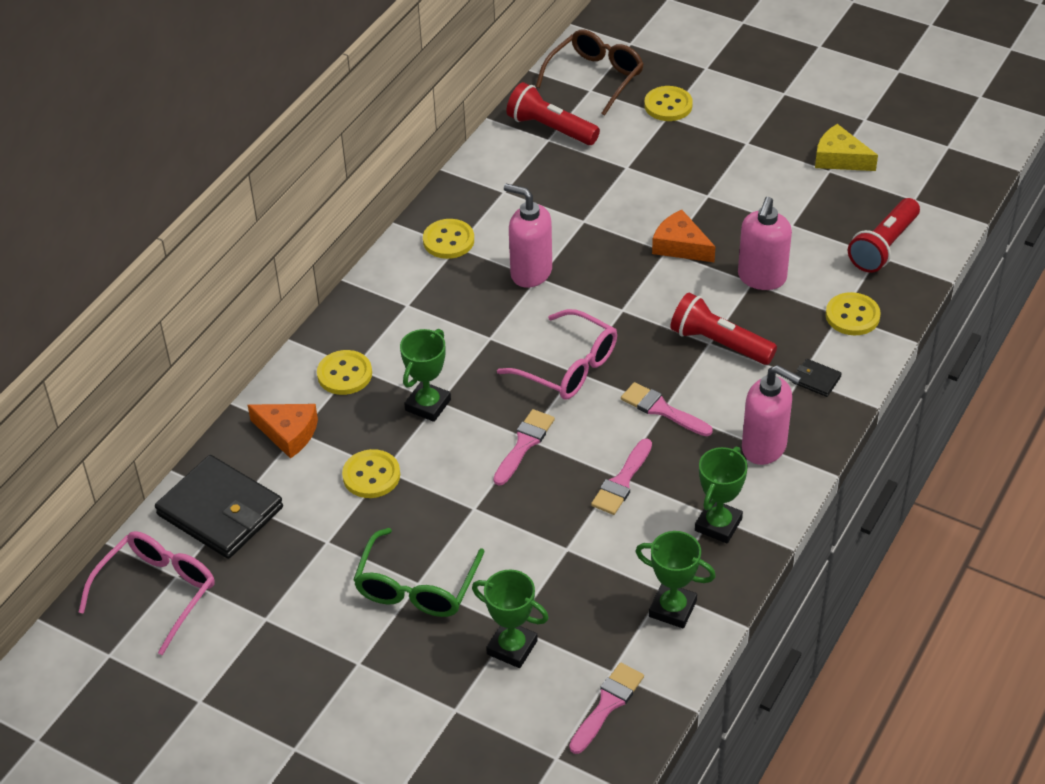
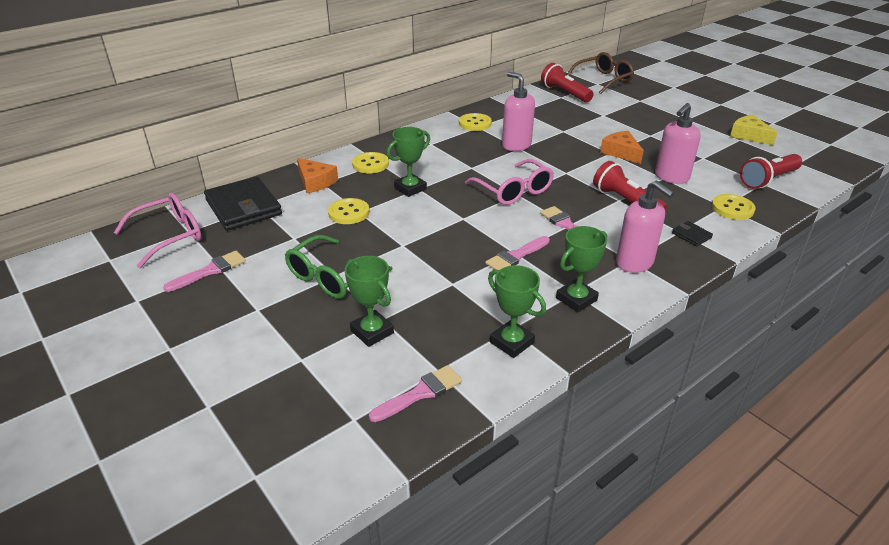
camera: 20 degrees right, 10 degrees down
(524, 444) = (459, 221): pink brush -> pink brush (210, 271)
(668, 105) = (642, 96): yellow button -> none

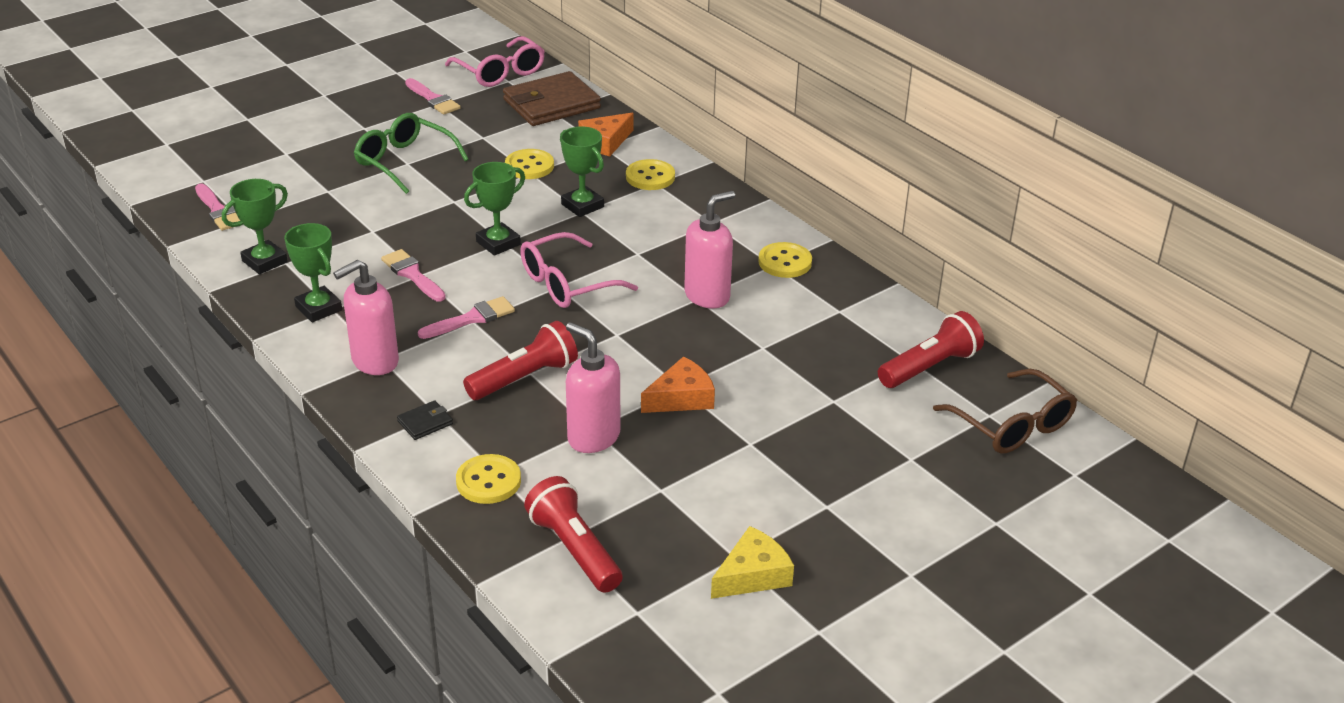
camera: 90 degrees right, 0 degrees up
(243, 207) = (551, 104): black wallet -> brown wallet
(372, 332) = (310, 186): green trophy -> green trophy (498, 243)

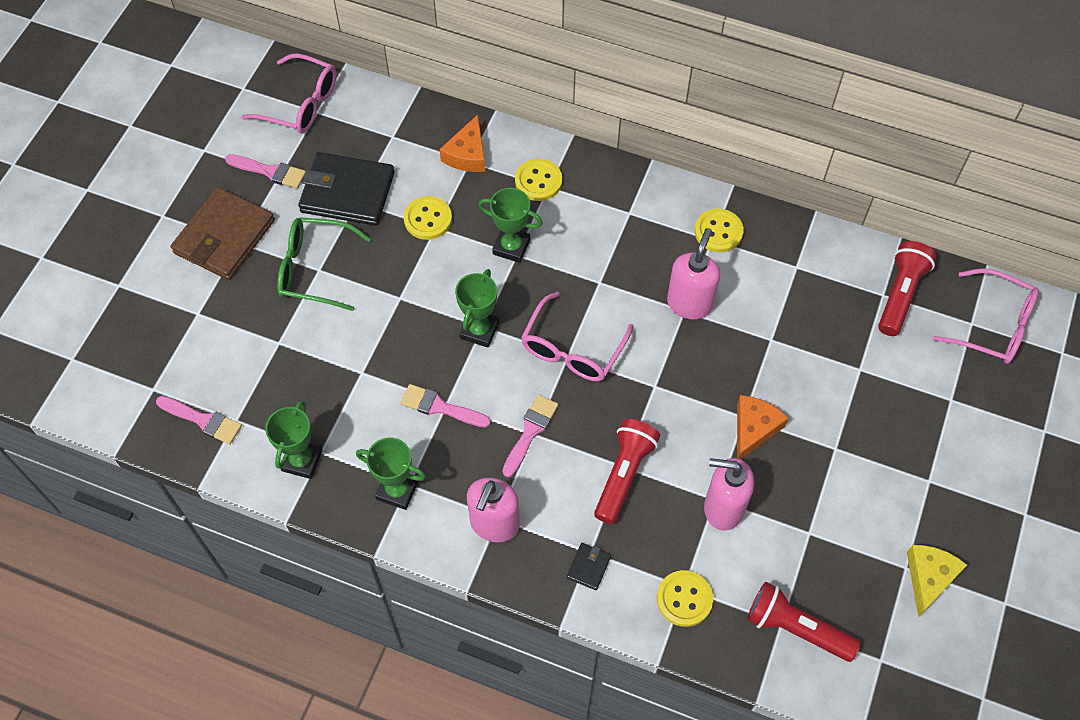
camera: 30 degrees left, 25 degrees up
(481, 130) = (347, 192): none -> black wallet
(551, 104) = (381, 126): brown wallet -> brown wallet (224, 237)
(1012, 425) = (993, 325): brown glasses -> pink glasses

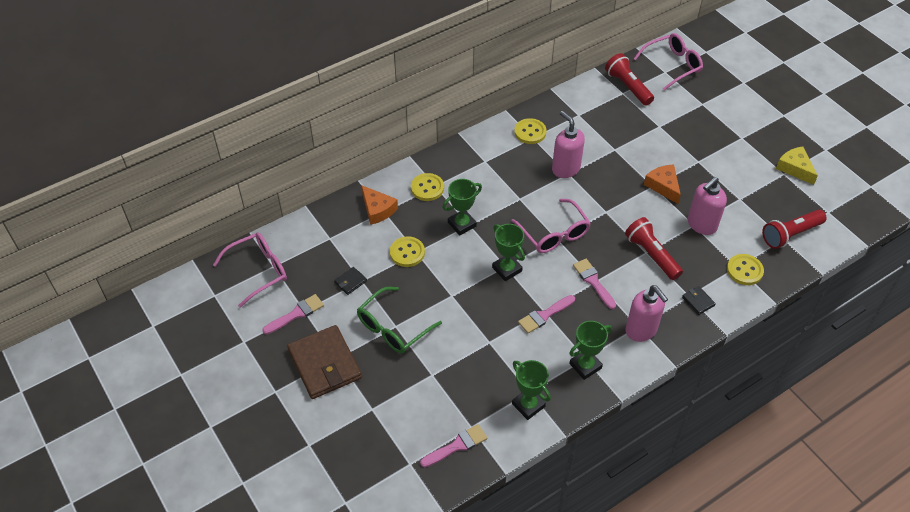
camera: 55 degrees left, 10 degrees down
(347, 192) = (350, 282): black wallet -> black wallet, size x0.42

